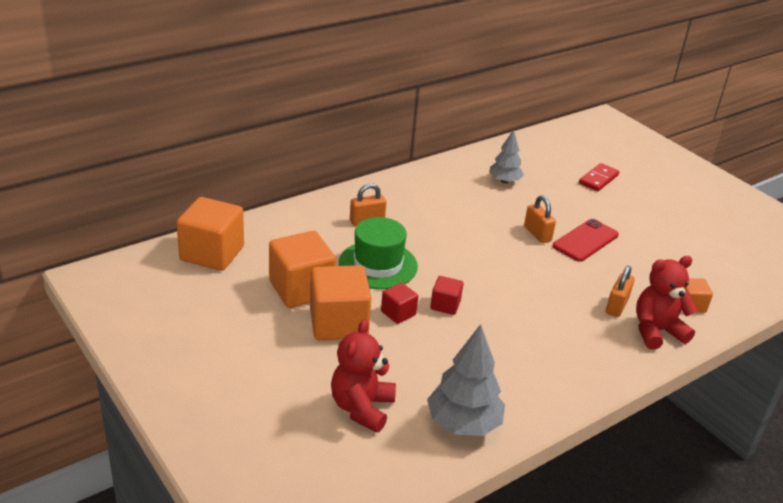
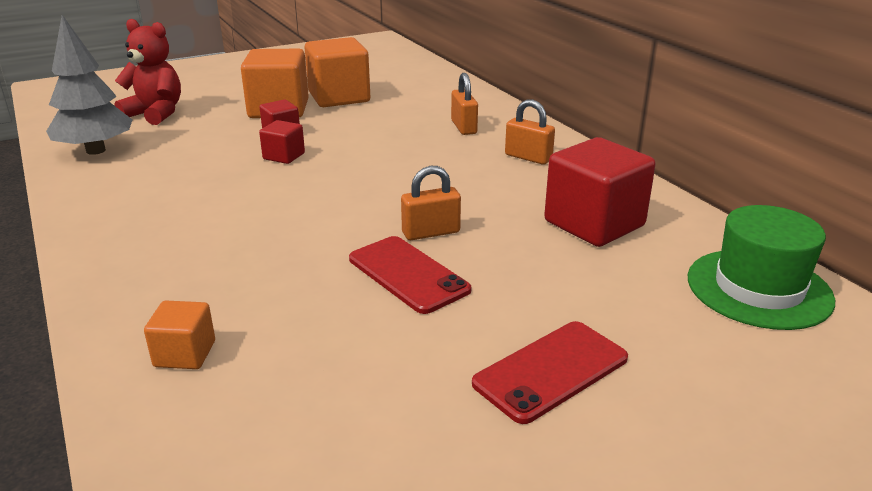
camera: 100 degrees right, 5 degrees down
(212, 253) = (405, 69): orange cube -> none
(378, 265) = (372, 128): green hat -> green hat (758, 288)
(504, 181) = (594, 224): grey tree -> red cube
(598, 179) = (640, 330): red domino -> none
(616, 306) = (223, 273): orange padlock -> orange padlock (528, 157)
(640, 203) = (551, 371): none -> red phone
(656, 331) = (143, 298): red teddy bear -> none

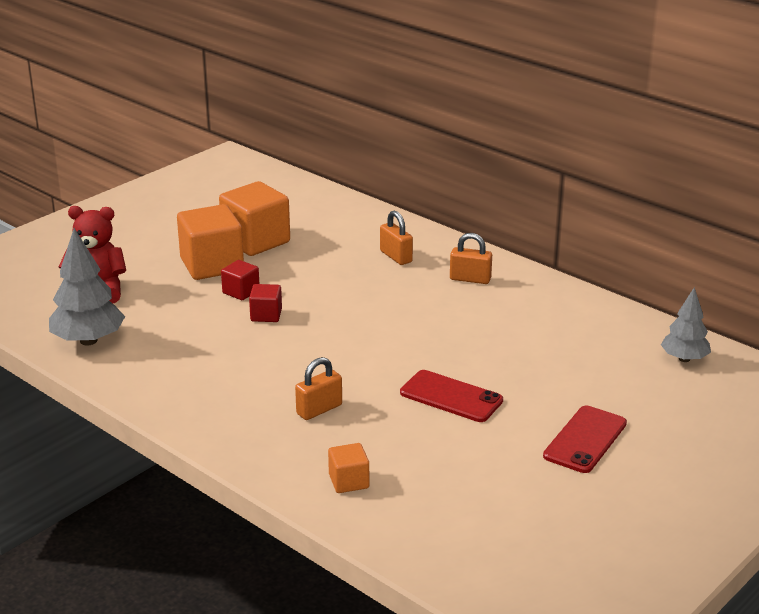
camera: 20 degrees left, 0 degrees up
(431, 232) = (442, 361): orange padlock -> orange padlock (319, 409)
(594, 224) = (554, 330): red cube -> none
(758, 288) = (684, 359): green hat -> grey tree

